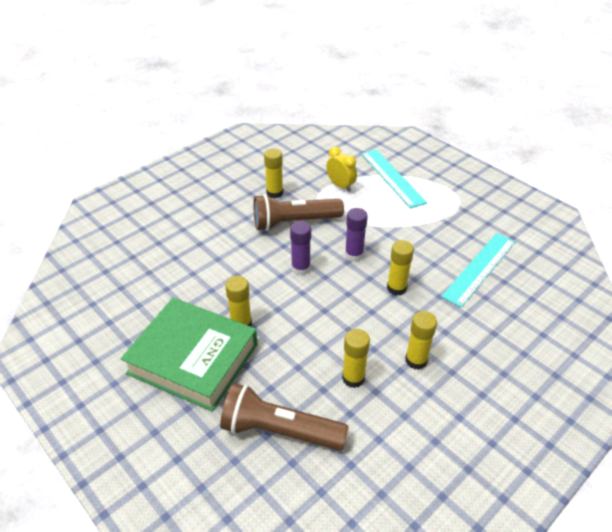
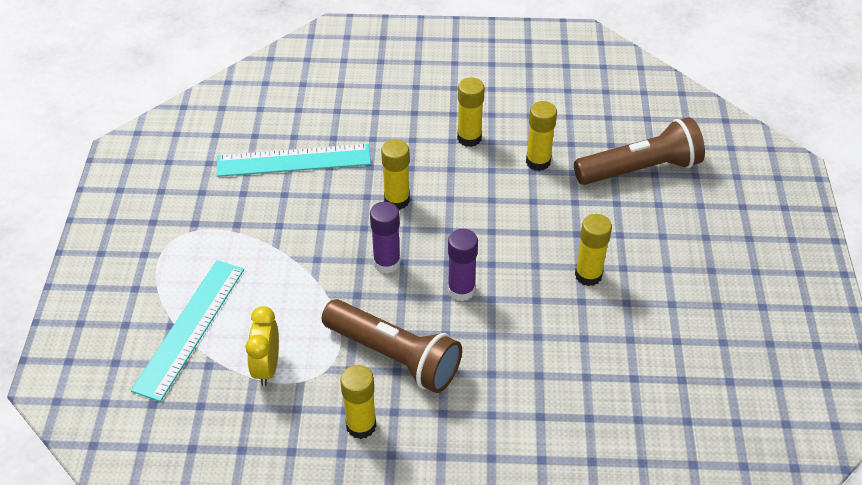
camera: 135 degrees left, 5 degrees up
(193, 358) = (666, 275): green book -> none
(279, 430) = (640, 169): brown flashlight -> brown flashlight turned 75 degrees counterclockwise

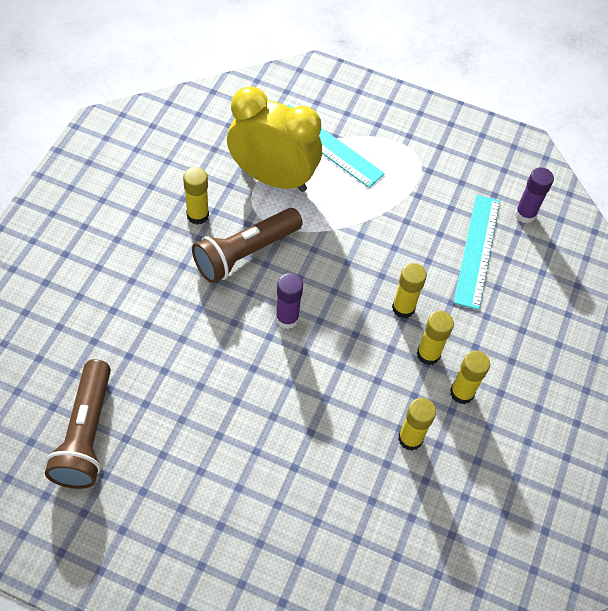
camera: 105 degrees right, 10 degrees up
(267, 367) = (272, 178): yellow clock -> yellow clock, size x2.08
(386, 263) = (337, 278): purple glue stick -> purple glue stick (525, 214)
(588, 275) = (260, 418): yellow glue stick -> yellow glue stick (428, 354)
(640, 169) = (367, 528): brown flashlight -> brown flashlight (86, 434)

